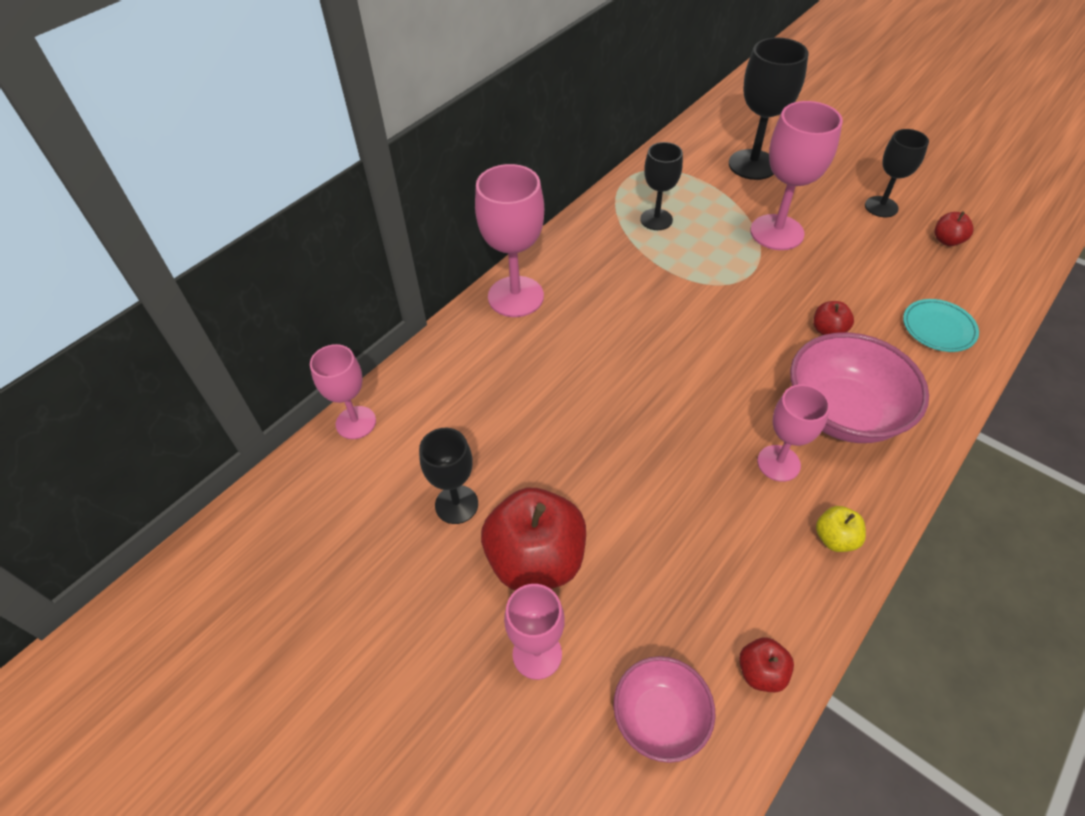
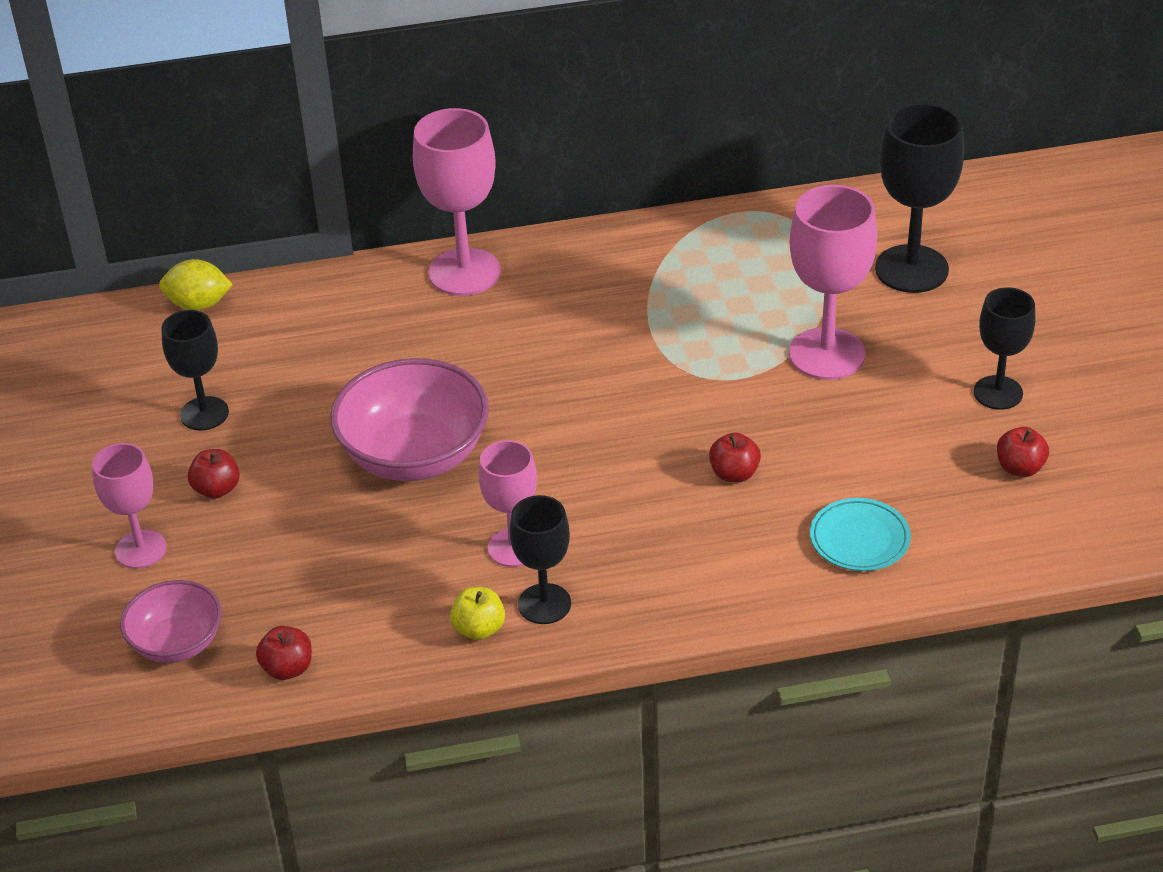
camera: 40 degrees right, 10 degrees down
(356, 422) = (199, 304): pink goblet -> yellow lemon
(536, 559) = (217, 489): red apple -> red apple, size x0.46
(656, 219) = (710, 272): black goblet -> black goblet (544, 604)
(842, 412) = (636, 547): pink bowl -> pink bowl (415, 455)

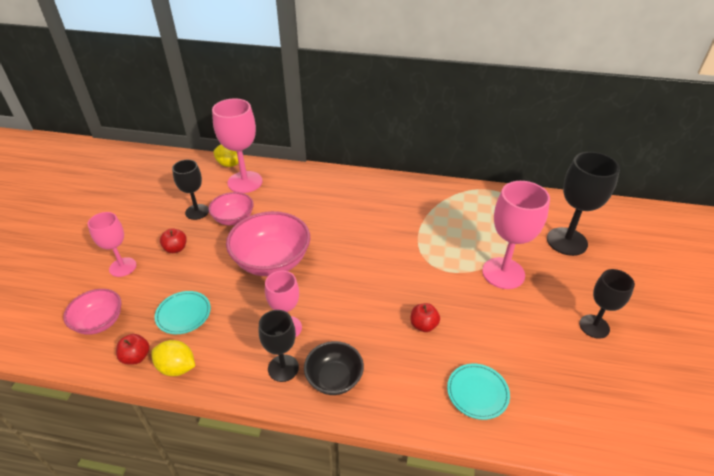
camera: 20 degrees right, 0 degrees up
(288, 405) = (233, 219): none -> pink bowl
(318, 585) = (183, 314): none -> turquoise plate
(369, 660) = (177, 367): none -> yellow lemon
(464, 272) = (347, 182): pink goblet -> pink goblet (245, 182)
(479, 629) = (241, 370): yellow apple -> none
(634, 591) = (334, 378): none -> black bowl
(1020, 468) = (593, 380): red apple -> none

